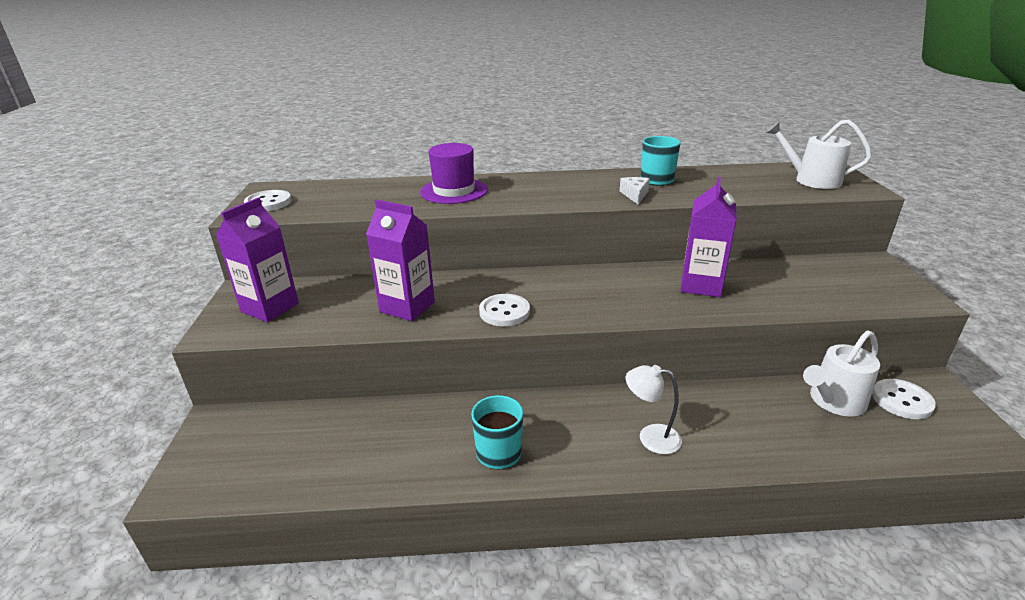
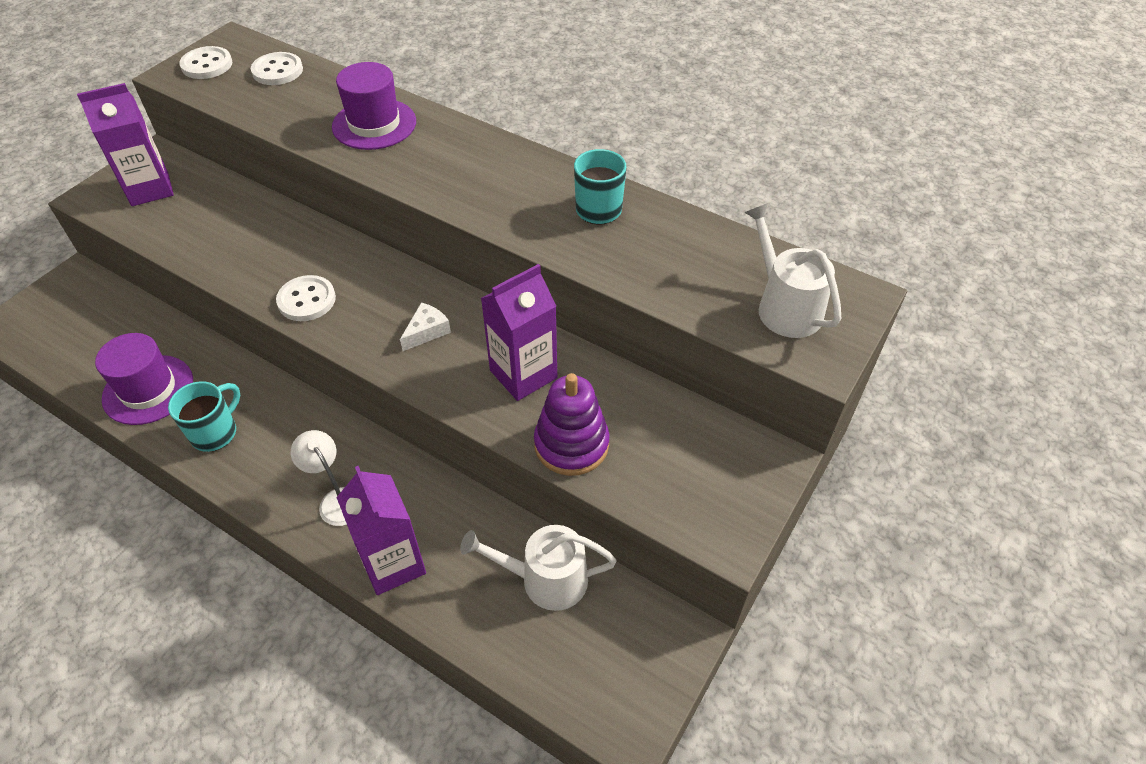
camera: 35 degrees right, 20 degrees up
(398, 456) = (148, 389): none -> purple hat
(407, 307) = (242, 247): purple carton -> purple carton (393, 563)
(635, 195) = (534, 223): white cheese -> white cheese (426, 331)
(783, 301) = (571, 444): none -> purple stacking toy
(902, 400) = (614, 626): white button -> white button (277, 71)

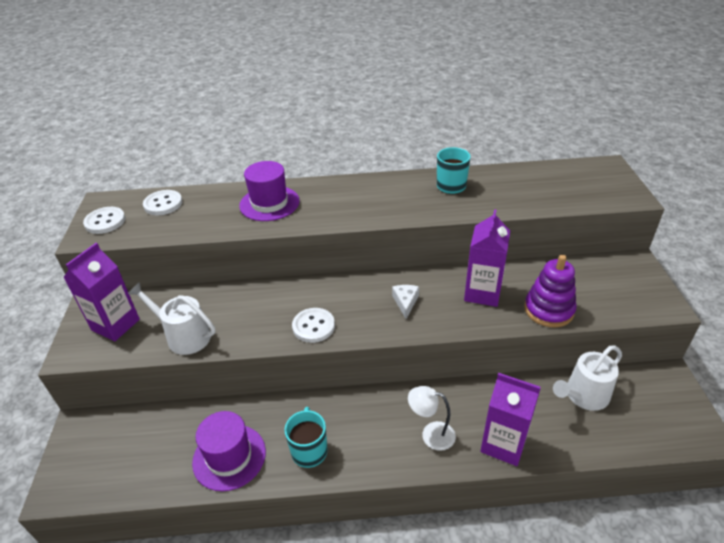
camera: 35 degrees left, 10 degrees down
(784, 307) = (588, 184): white watering can -> white watering can (184, 336)

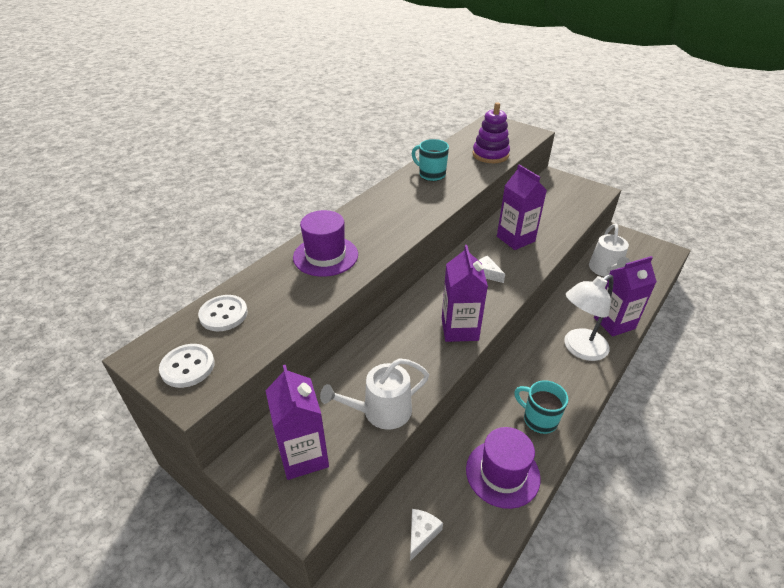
camera: 50 degrees left, 0 degrees up
(137, 439) = (421, 534): none -> white cheese
(313, 326) = (459, 329): white button -> purple carton
(431, 434) = (579, 349): white lamp -> white lamp, size x1.60
(548, 310) = (559, 226): purple stacking toy -> purple stacking toy (490, 155)

